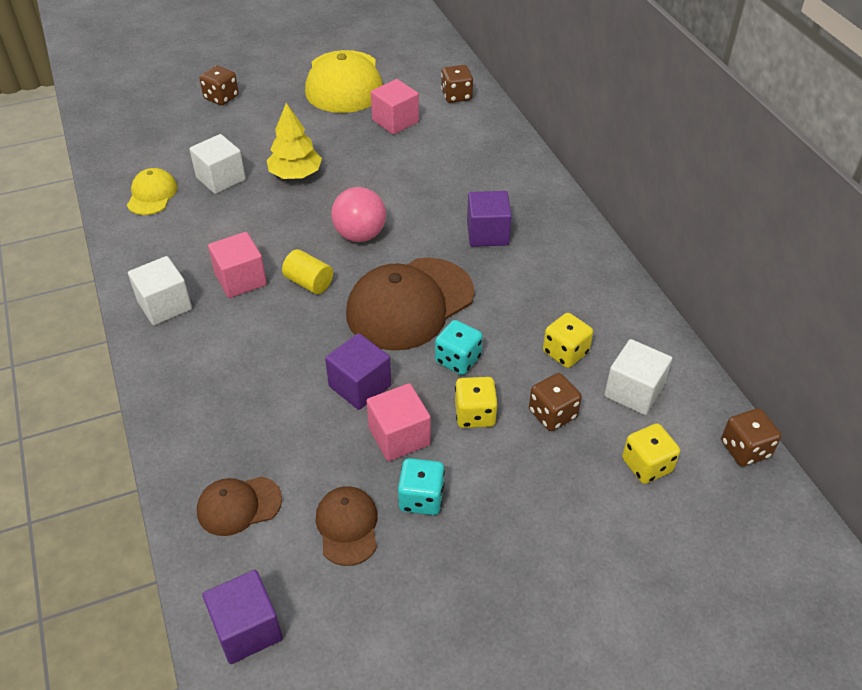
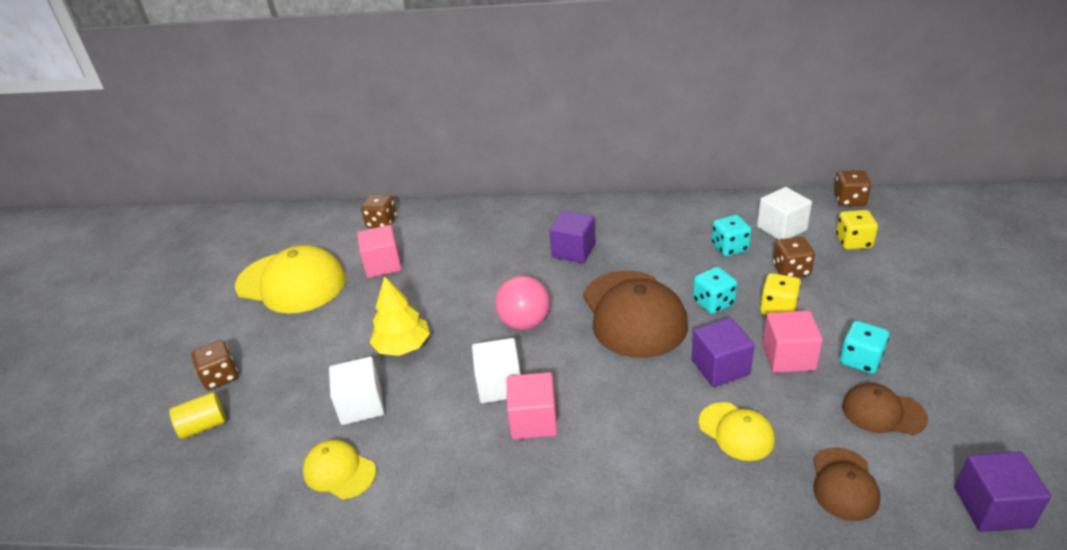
camera: 60 degrees left, 10 degrees down
(164, 305) = (536, 493): white cube -> white cube (499, 385)
(277, 415) = (736, 431): none -> yellow cap
(309, 283) = (568, 371): yellow cylinder -> yellow cylinder (203, 426)
(565, 352) = (729, 248): yellow dice -> turquoise dice

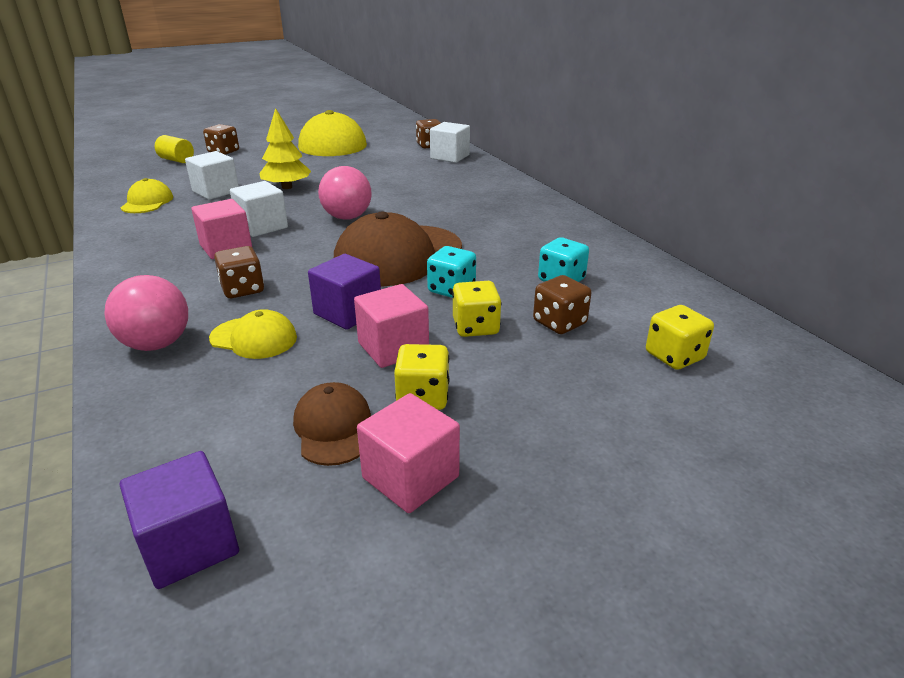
camera: 55 degrees right, 5 degrees down
(383, 265) = (378, 158): pink cube -> pink cube (410, 477)
(573, 250) = (468, 212): purple cube -> none
(716, 498) = (157, 344): none -> pink ball
(736, 431) = (254, 338): yellow cap -> yellow cap turned 90 degrees counterclockwise
(781, 228) = (639, 303): white cube -> white cube (450, 157)
(844, 484) = (197, 416): brown cap -> none
(849, 200) = (774, 338): brown dice -> brown dice (242, 289)
(860, 360) = (423, 397): turquoise dice -> yellow dice

